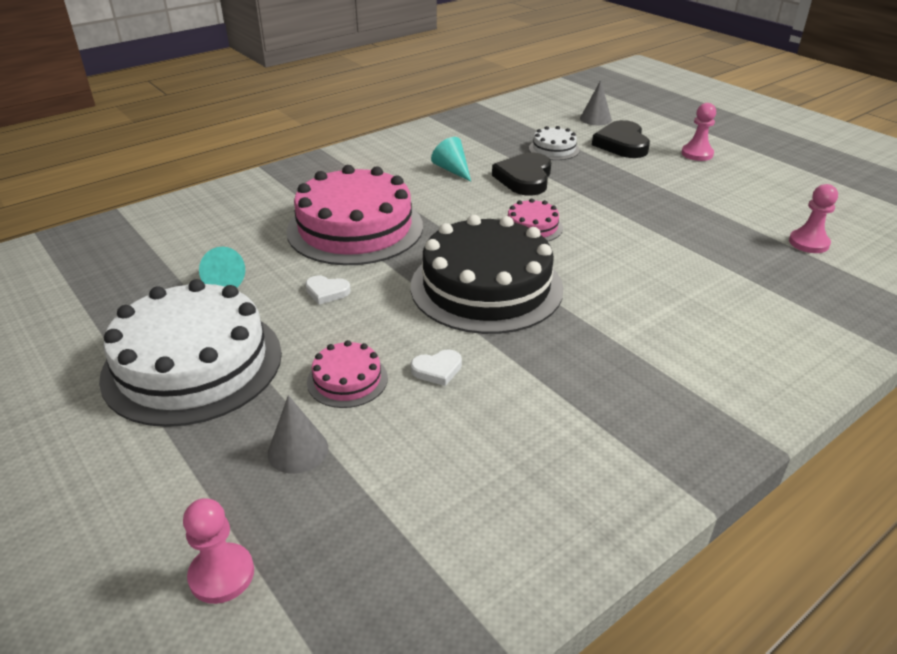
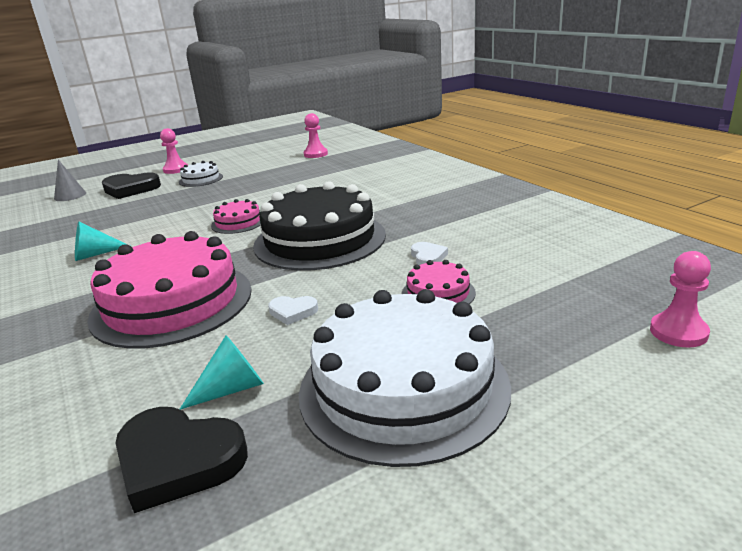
camera: 80 degrees left, 10 degrees down
(298, 450) = (531, 310): grey cone -> none
(327, 292) = (293, 312): white heart -> white heart turned 75 degrees clockwise
(524, 178) = (150, 224): black heart -> black heart (178, 461)
(554, 149) = (107, 212): white cake -> white cake (201, 179)

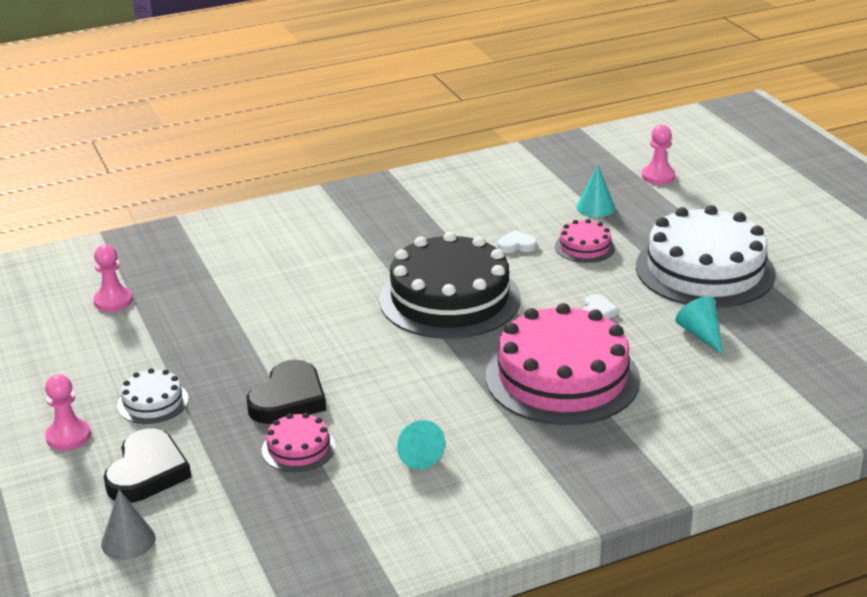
camera: 85 degrees left, 5 degrees up
(178, 461) = (772, 349): black heart -> black heart (288, 399)
(238, 222) = (368, 354): pink cake -> pink cake (298, 448)
(543, 292) = (595, 207): none -> turquoise cone

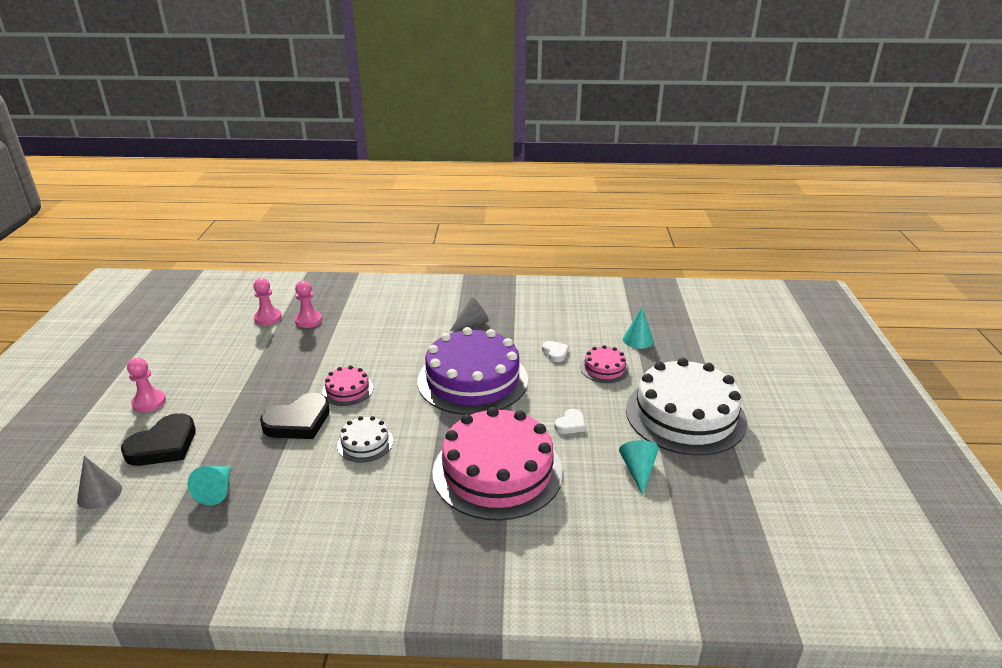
camera: 25 degrees right, 0 degrees up
(153, 402) = (218, 395): white cake -> white cake (365, 443)
(298, 448) = (267, 462): pink cake -> pink cake (347, 390)
(389, 239) = (472, 323): none -> grey cone
(416, 454) = (337, 497): turquoise cone -> turquoise cone (216, 490)
(450, 299) = (472, 380): black cake -> purple cake
(516, 245) = (555, 353): white heart -> white heart turned 45 degrees clockwise
(658, 176) = (706, 328): pink pawn -> pink pawn (308, 320)

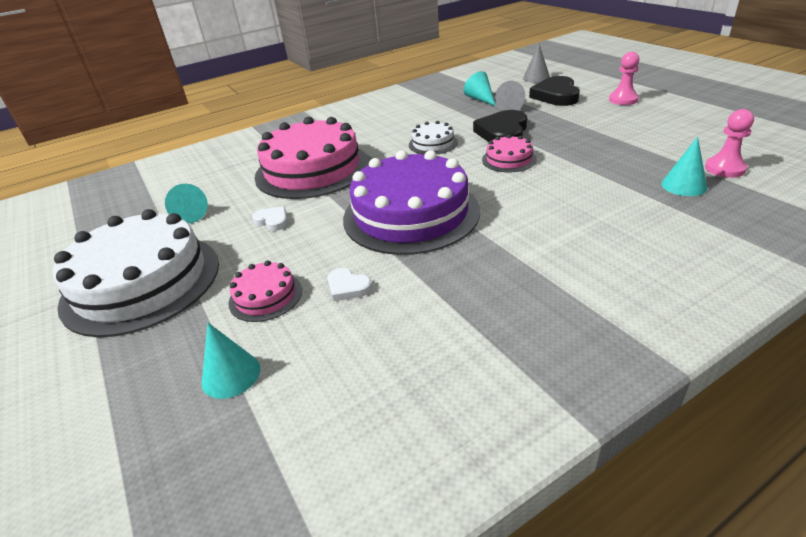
camera: 150 degrees right, 5 degrees up
(308, 320) = (684, 185): pink pawn -> turquoise cone
(472, 323) = (506, 275): grey cone -> grey cone (511, 107)
(570, 424) = (272, 221): white heart -> white heart turned 120 degrees clockwise

